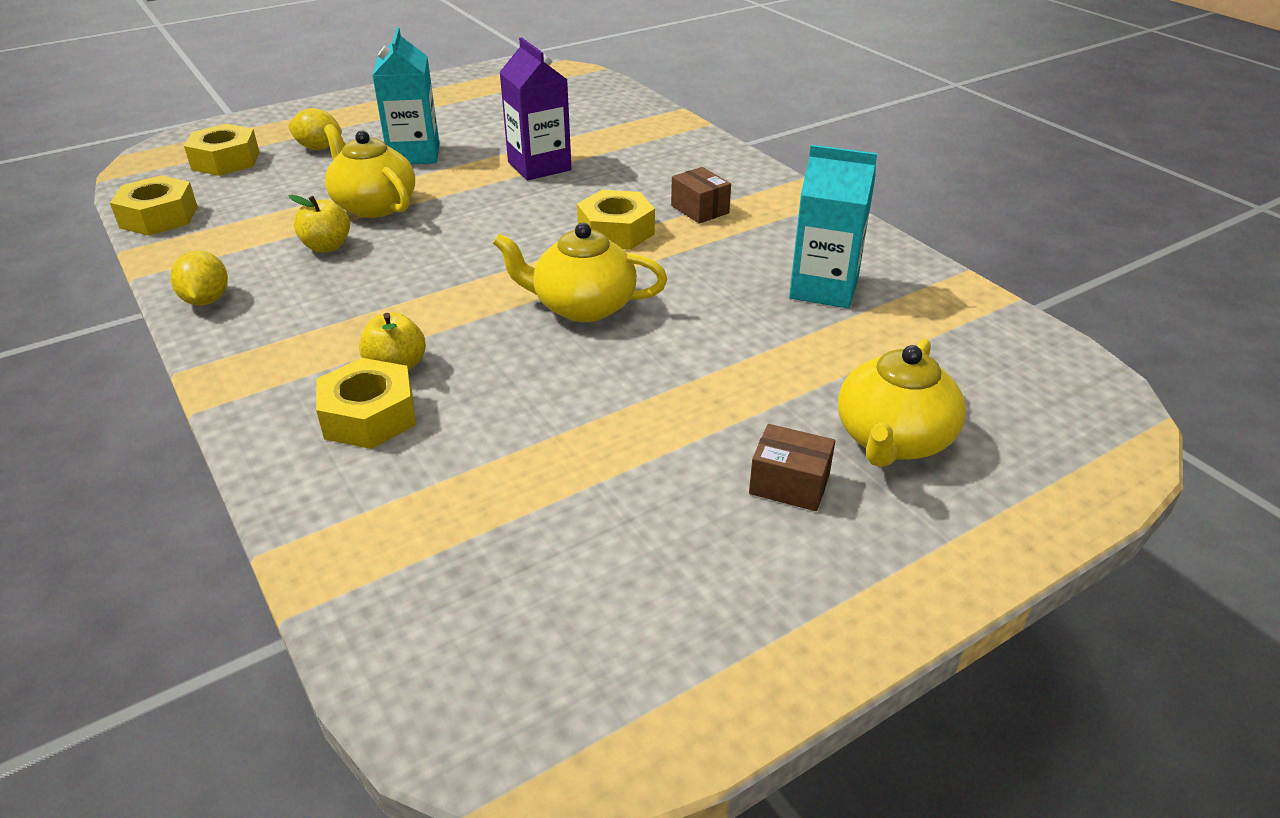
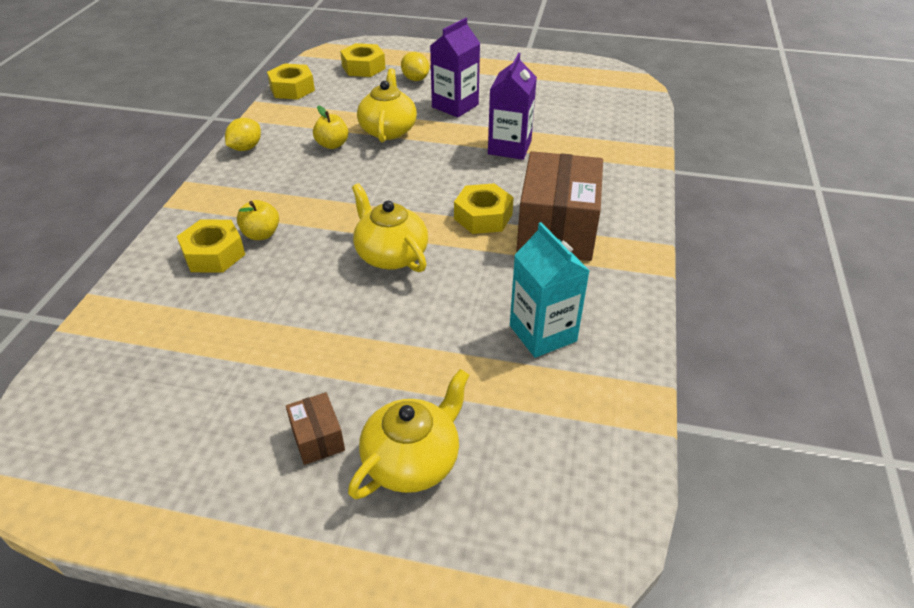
camera: 45 degrees right, 5 degrees up
(414, 154) = (455, 106): turquoise carton -> purple carton
(700, 209) = (557, 229): brown box -> brown box, size x2.32
(893, 440) = (413, 460): yellow teapot -> yellow teapot turned 150 degrees clockwise

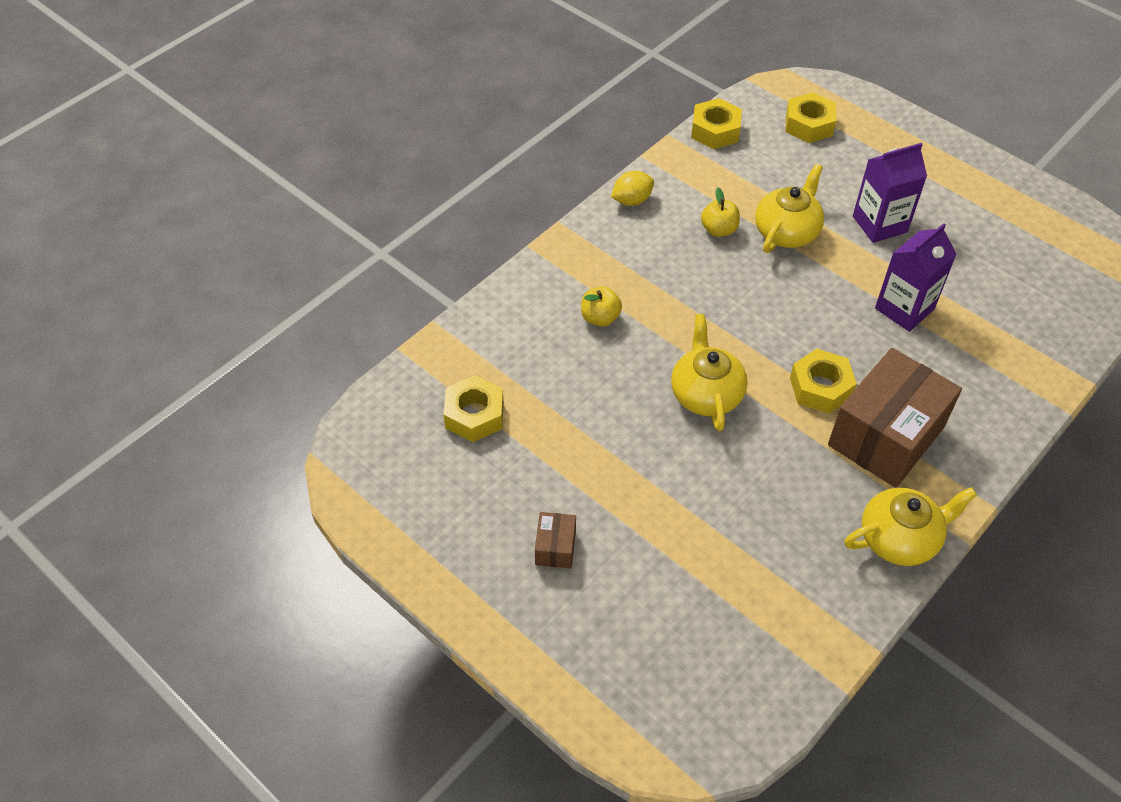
camera: 30 degrees right, 10 degrees up
(214, 254) = (550, 323): yellow nut -> yellow nut (474, 415)
(413, 460) = (618, 603): yellow teapot -> yellow teapot (900, 538)
(415, 79) = (858, 165): yellow lemon -> none
(543, 333) = (796, 542): turquoise carton -> none

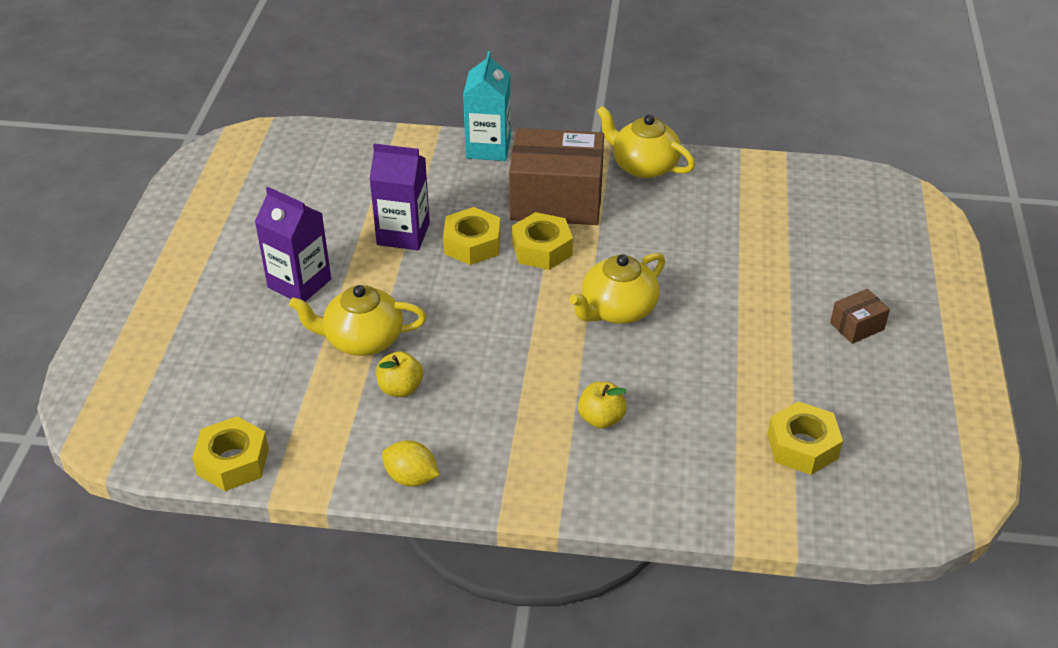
camera: 125 degrees left, 10 degrees down
(809, 125) = (168, 388): yellow nut -> yellow nut (472, 244)
(1007, 430) = (488, 148): none -> turquoise carton

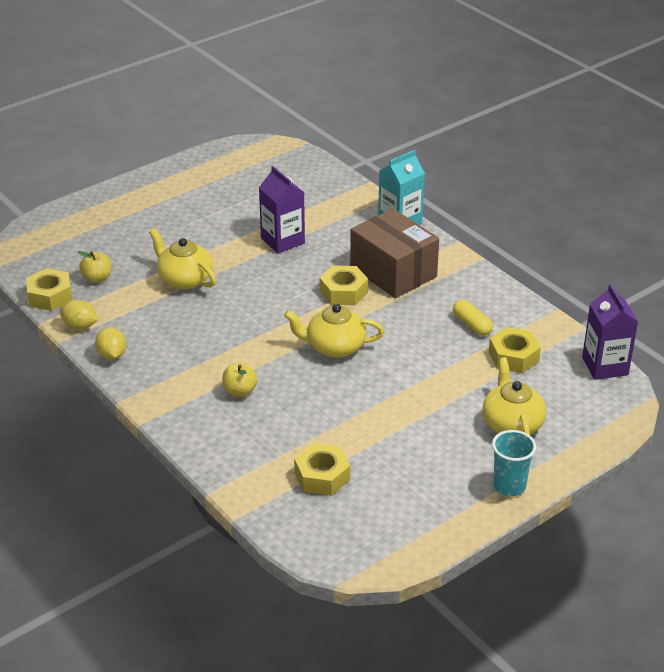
camera: 45 degrees right, 5 degrees down
(299, 283) = (195, 234): purple carton -> purple carton (605, 366)
(324, 471) = (80, 326): none -> yellow lemon
(400, 388) = (167, 313): yellow apple -> yellow apple (97, 278)
(472, 244) = (310, 267): yellow nut -> yellow nut (513, 357)
(643, 166) = (476, 283): yellow teapot -> yellow teapot (511, 424)
(699, 208) = (472, 325): none -> yellow capsule
(857, 326) = (459, 444): brown box -> none
(949, 335) = (509, 486): none -> turquoise cup

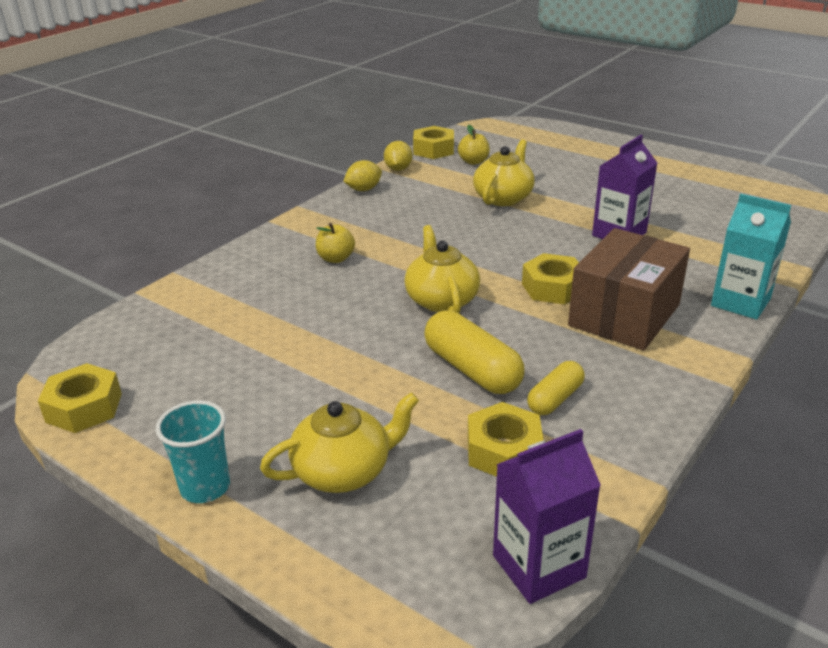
camera: 75 degrees right, 5 degrees down
(322, 476) = (206, 331): yellow nut -> yellow nut (84, 408)
(428, 351) = (472, 369): none -> yellow capsule

